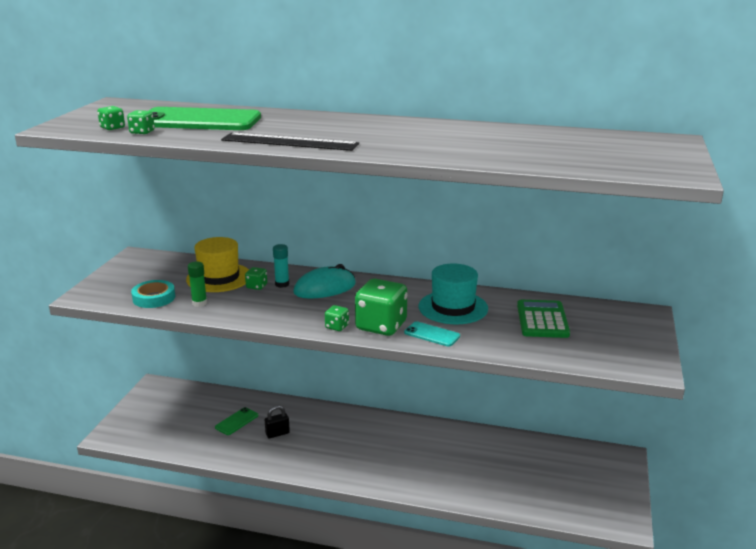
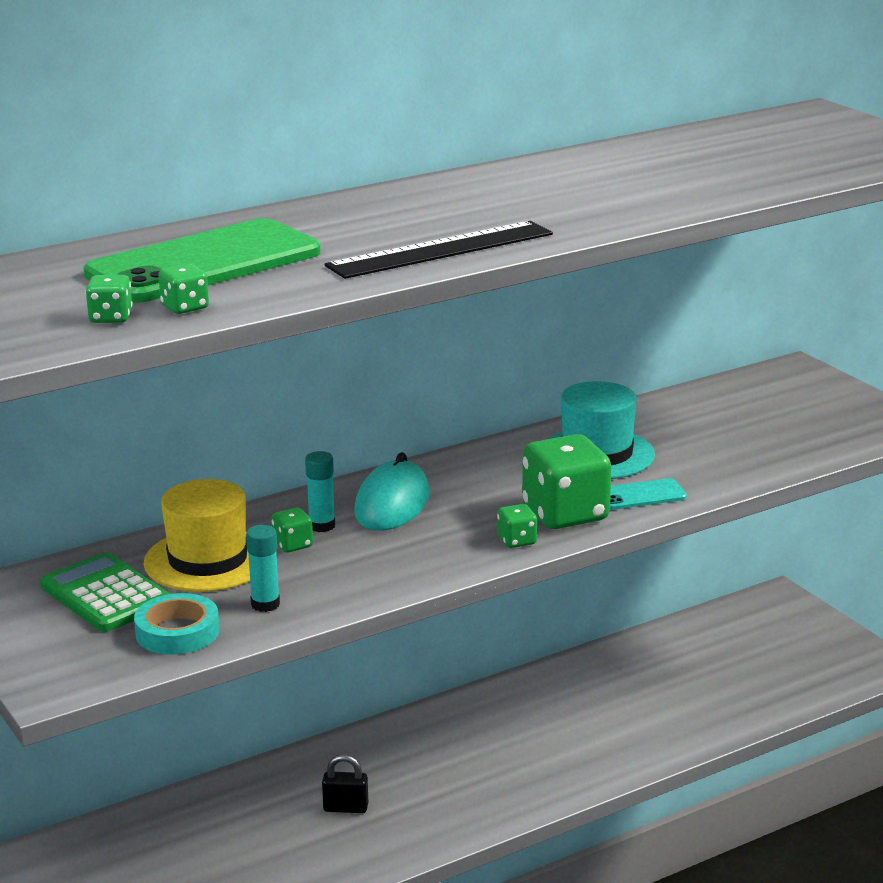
camera: 45 degrees left, 0 degrees up
(199, 303) = (265, 604): green glue stick -> turquoise glue stick
(237, 421) = (256, 828): green phone -> none
(277, 433) = (346, 808): black padlock -> black padlock turned 75 degrees clockwise
(542, 320) = (716, 423): green calculator -> green calculator (106, 595)

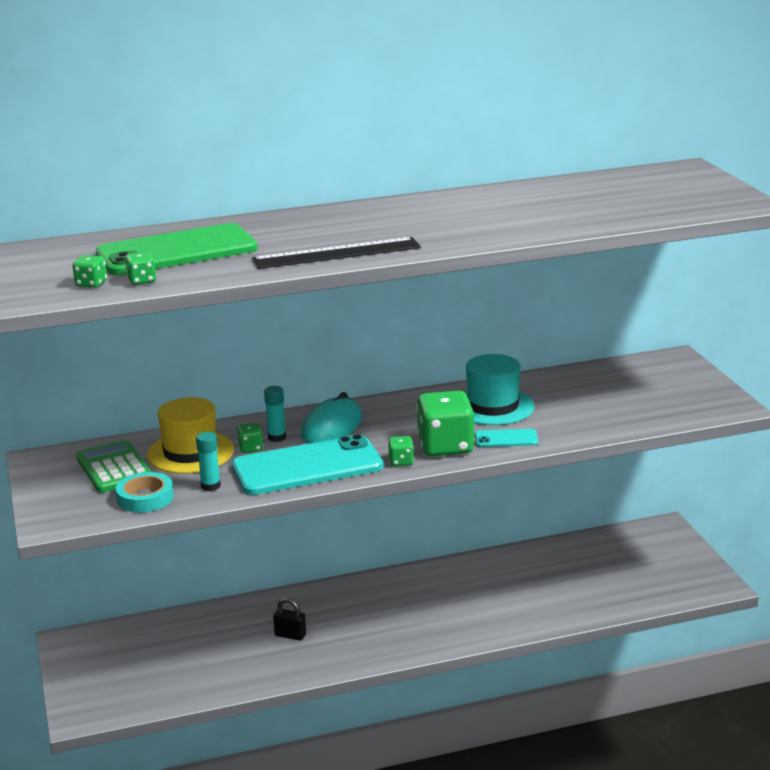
camera: 15 degrees right, 0 degrees up
(389, 562) = (307, 467): none -> turquoise phone

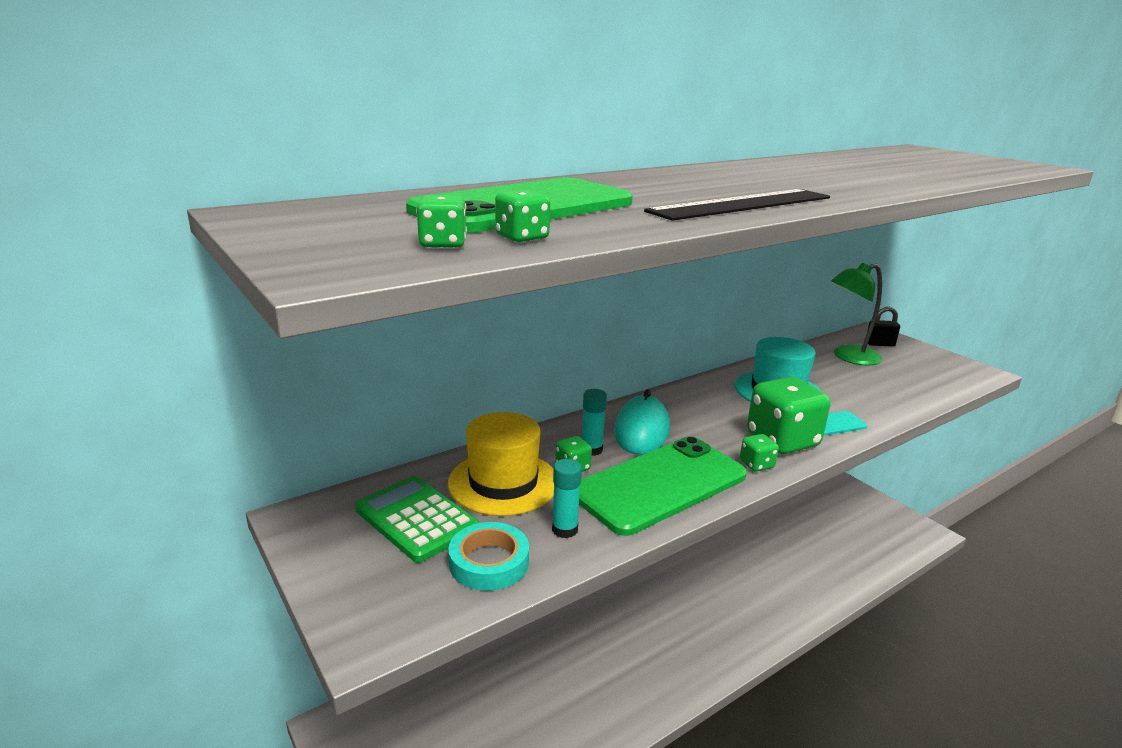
camera: 20 degrees left, 0 degrees up
(290, 635) = (594, 665): black padlock -> black padlock (879, 344)
(307, 467) = (660, 485): turquoise phone -> green phone
(609, 381) = (848, 357): none -> green lamp

